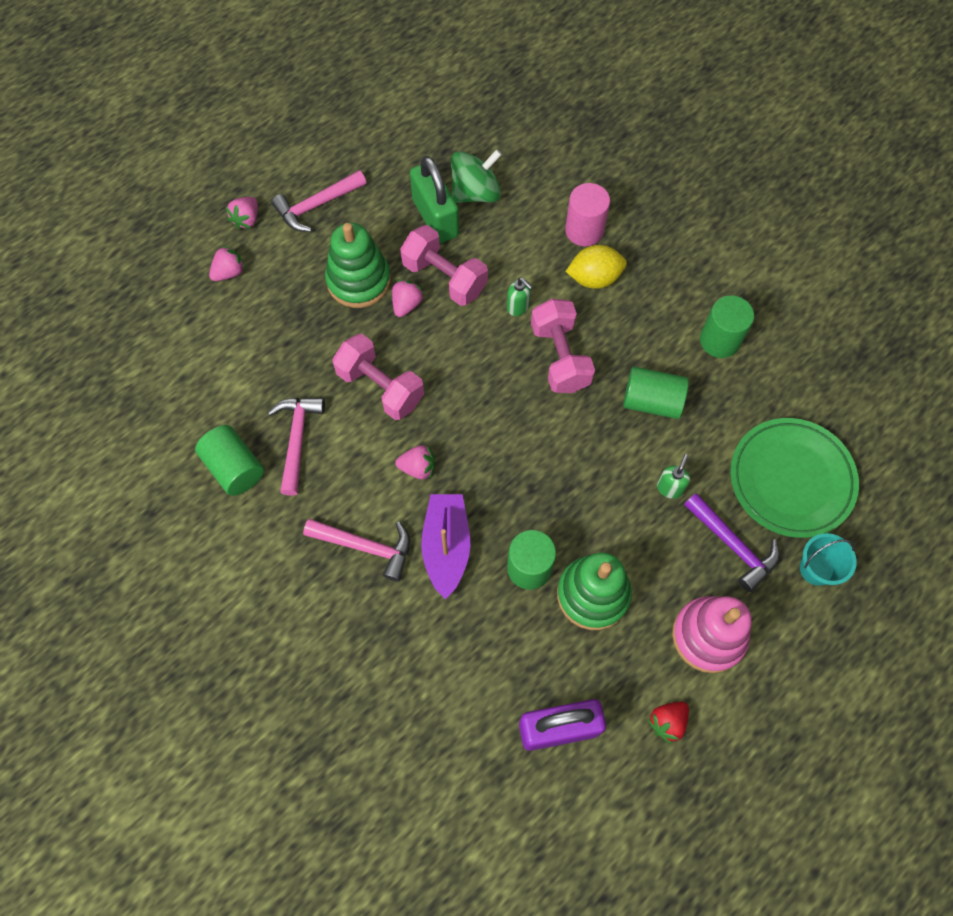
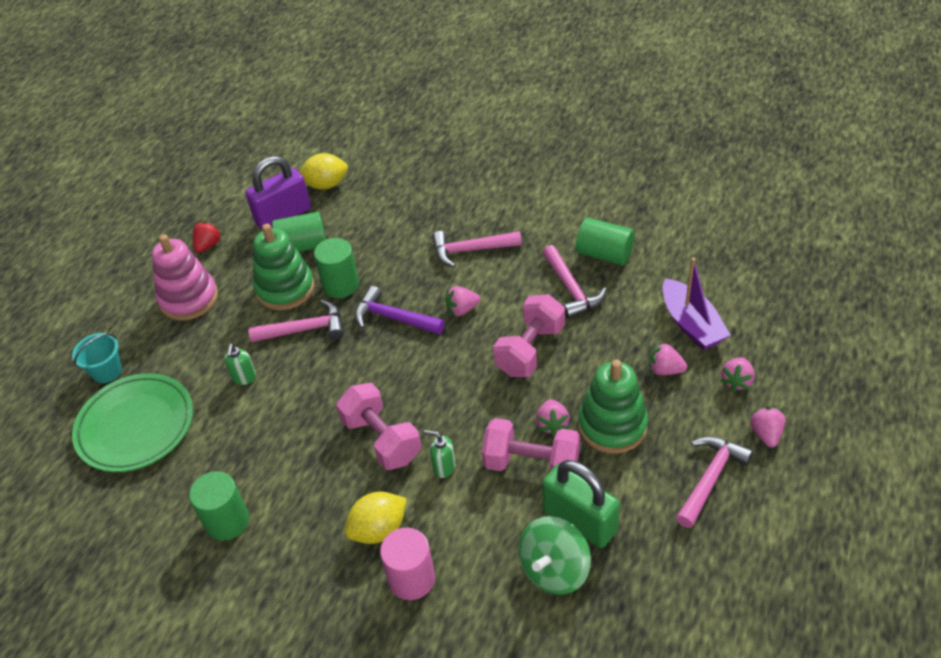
camera: 160 degrees right, 20 degrees down
(278, 310) = (665, 370): none -> pink strawberry
(380, 387) = (530, 350): pink dumbbell -> pink dumbbell turned 75 degrees counterclockwise
(446, 546) = (410, 273): purple boat -> purple boat (691, 324)
(484, 763) = (326, 185): none -> yellow lemon
(588, 522) = (305, 329): none -> pink hammer
(652, 401) = (280, 438): green cylinder -> green cylinder (303, 246)
(733, 546) = (180, 360): purple hammer -> purple hammer (393, 318)

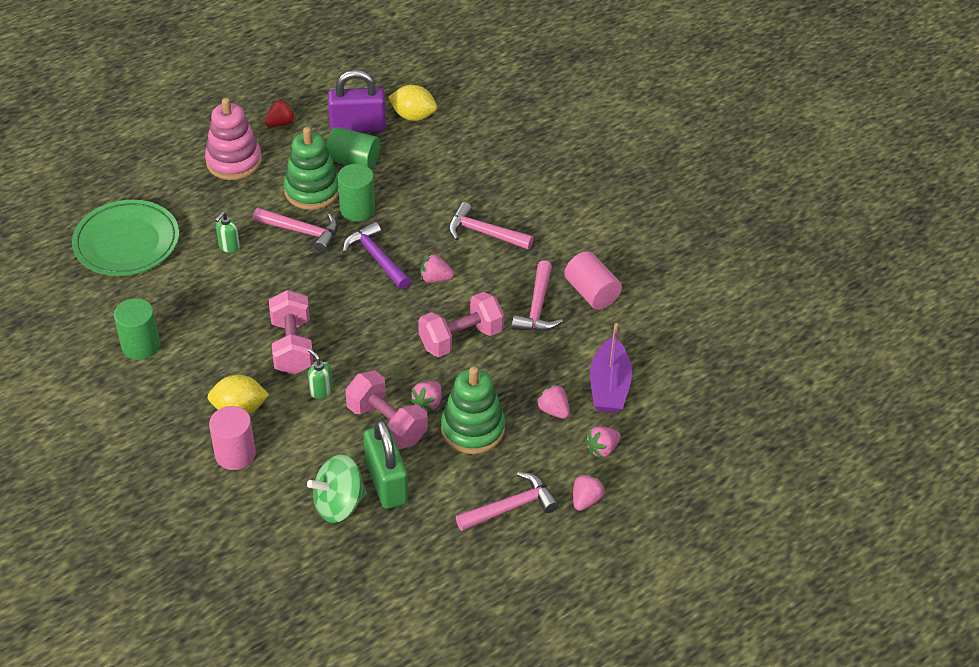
camera: 25 degrees right, 0 degrees up
(107, 371) = (135, 189): turquoise bucket -> none
(604, 254) = (591, 293): green cylinder -> pink cylinder

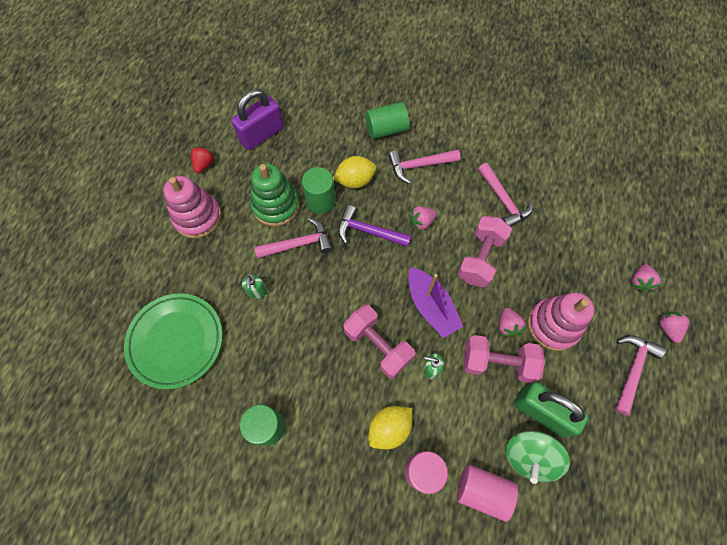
camera: 35 degrees left, 20 degrees up
(353, 161) = (283, 163): green cylinder -> green cylinder (386, 129)
(413, 116) = (292, 104): yellow lemon -> yellow lemon (355, 180)
(472, 429) = (553, 325): green stacking toy -> pink stacking toy
(553, 410) = (585, 273): pink strawberry -> none
(591, 293) = (524, 167): pink cylinder -> pink cylinder (482, 491)
(609, 386) = (599, 231): purple boat -> purple boat (431, 306)

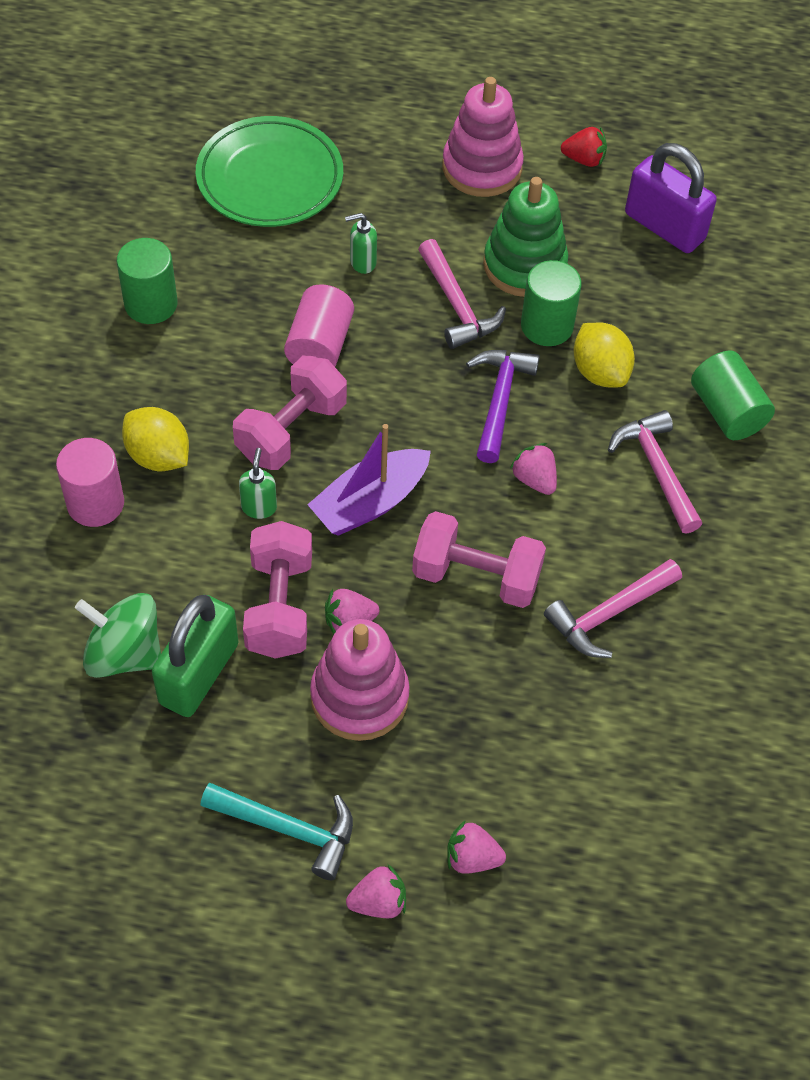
camera: 80 degrees right, 10 degrees down
(482, 491) = (68, 586): pink cylinder -> pink cylinder (319, 345)
(632, 369) = (289, 829): pink hammer -> turquoise hammer

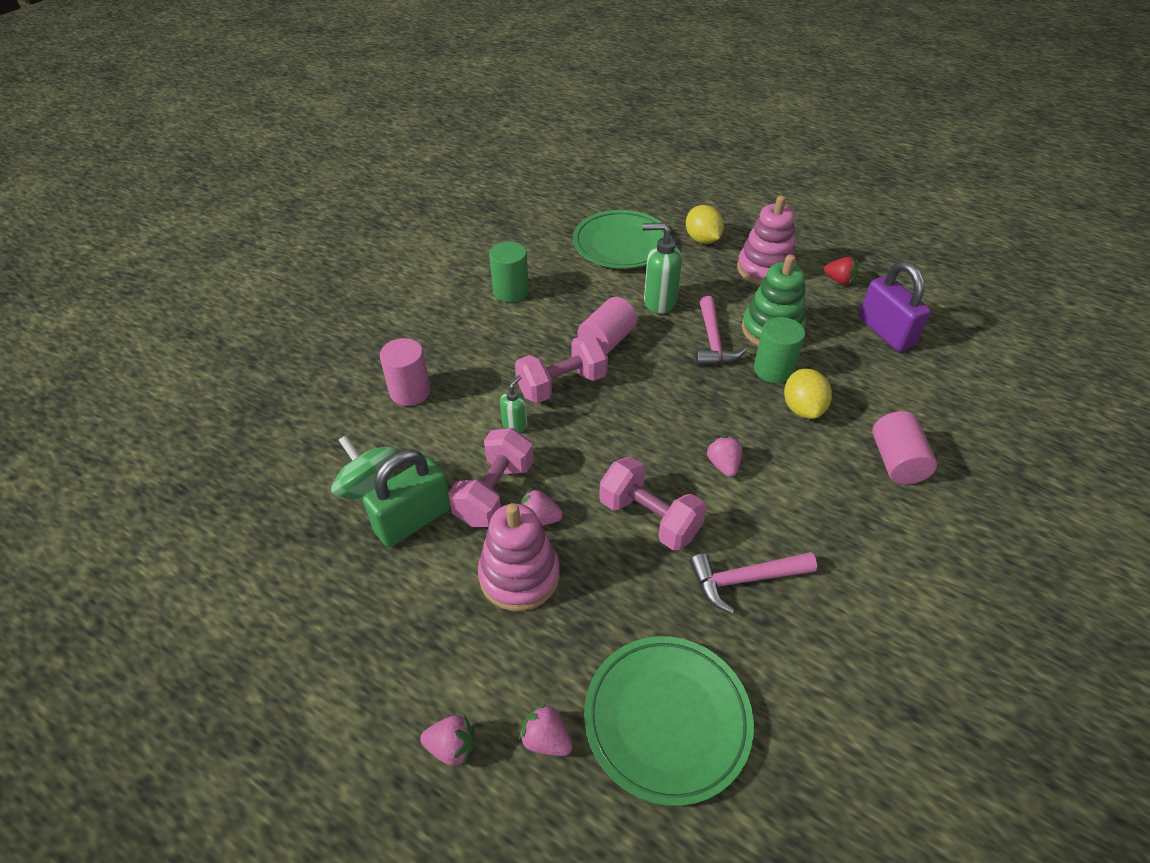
camera: 25 degrees right, 10 degrees down
(158, 456) = (466, 375): yellow lemon -> yellow lemon (702, 239)
(289, 829) = (414, 658): turquoise hammer -> none
(362, 262) = (659, 302): green soap dispenser -> green soap dispenser, size x1.80
(370, 502) = (594, 444): purple boat -> none
(499, 400) = (719, 406): purple hammer -> none
(585, 793) = (667, 720): none -> green plate
(656, 469) = (824, 485): pink hammer -> none
(727, 411) = (896, 461): green cylinder -> pink cylinder

